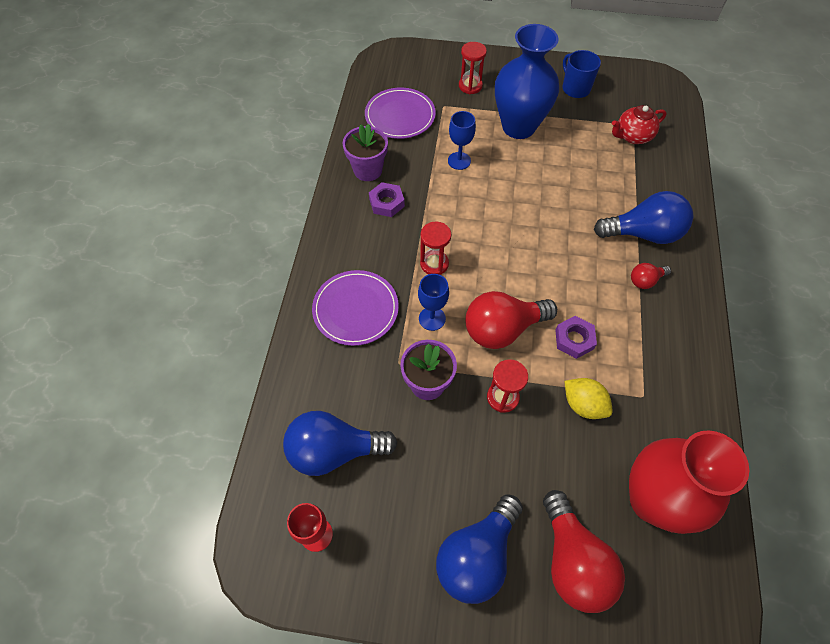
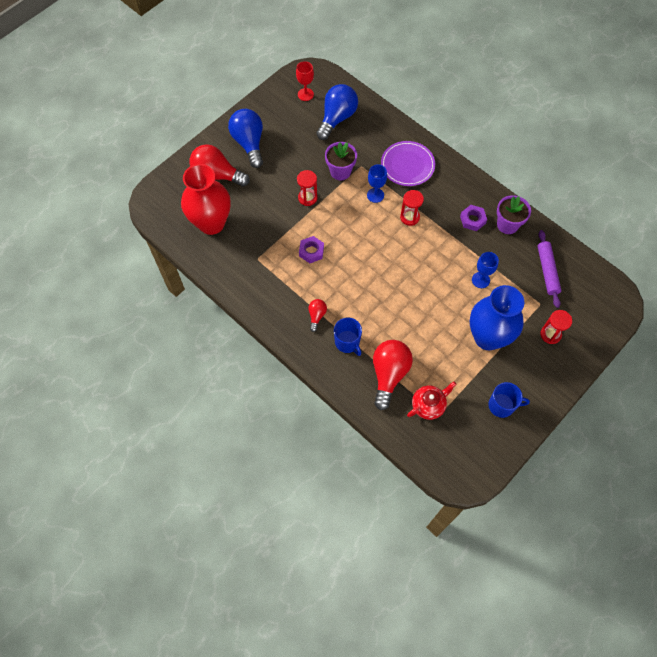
camera: 125 degrees right, 5 degrees up
(400, 116) = (547, 271): purple plate -> purple rolling pin
(502, 329) = (344, 223): red light bulb -> red light bulb (389, 374)
(583, 405) = (275, 229): yellow lemon -> none
(632, 136) = (428, 405): red teapot -> red teapot turned 45 degrees clockwise
(643, 233) = (347, 342): blue light bulb -> blue mug

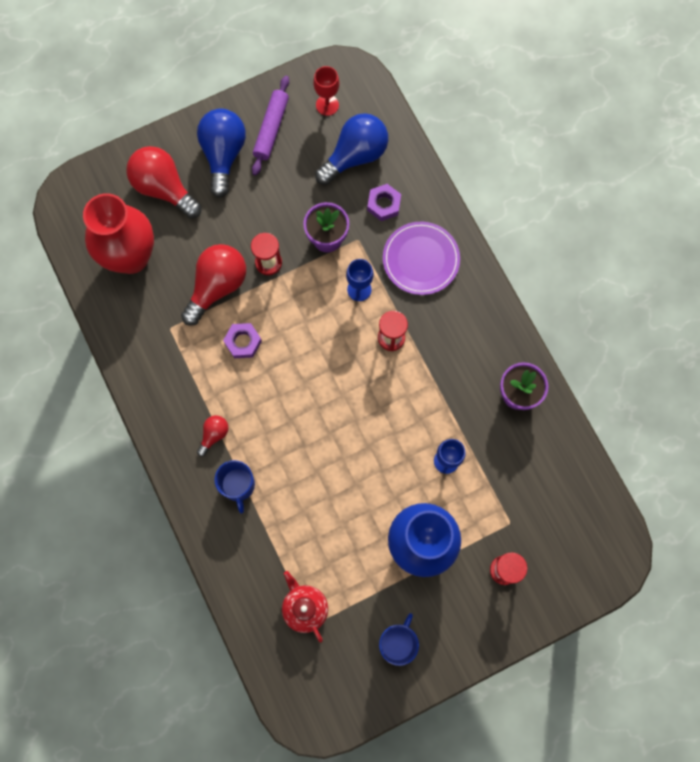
camera: 20 degrees right, 10 degrees up
(389, 374) = (272, 548): red light bulb -> red light bulb (217, 286)
(428, 405) = (305, 607): red teapot -> red teapot turned 105 degrees counterclockwise
(472, 220) = (473, 371): purple nut -> purple nut (384, 204)
(502, 405) = (397, 642): blue mug -> blue mug turned 90 degrees counterclockwise
(547, 271) = (540, 480): purple rolling pin -> purple rolling pin (271, 129)

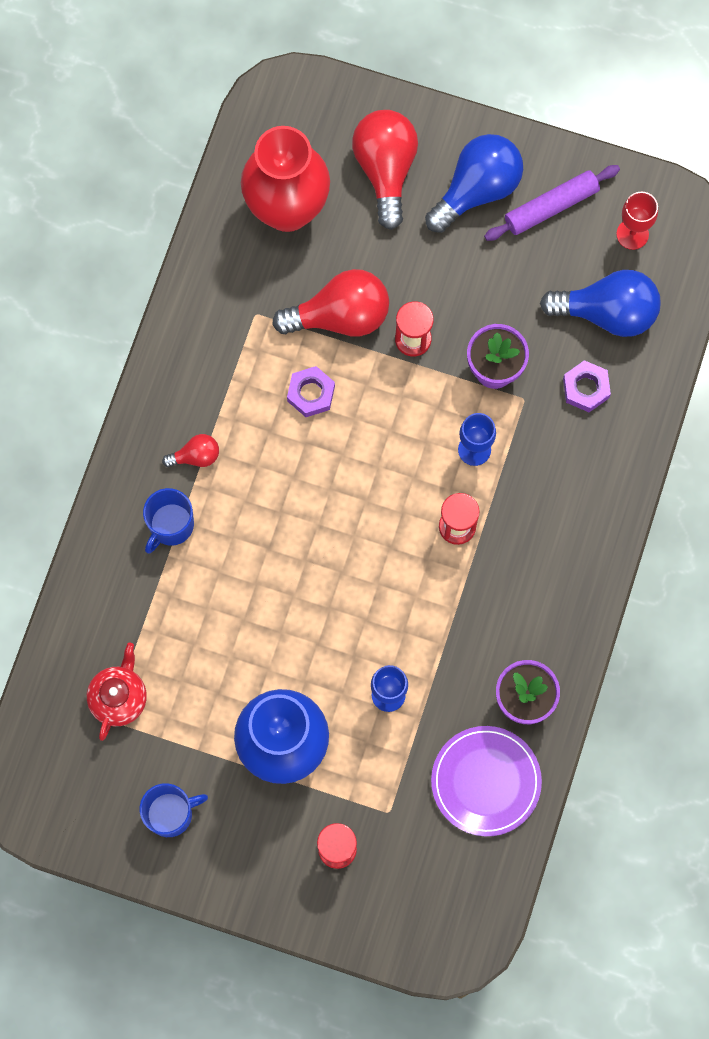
camera: 45 degrees right, 0 degrees up
(421, 259) = (566, 478): purple plate -> purple plate (486, 781)

